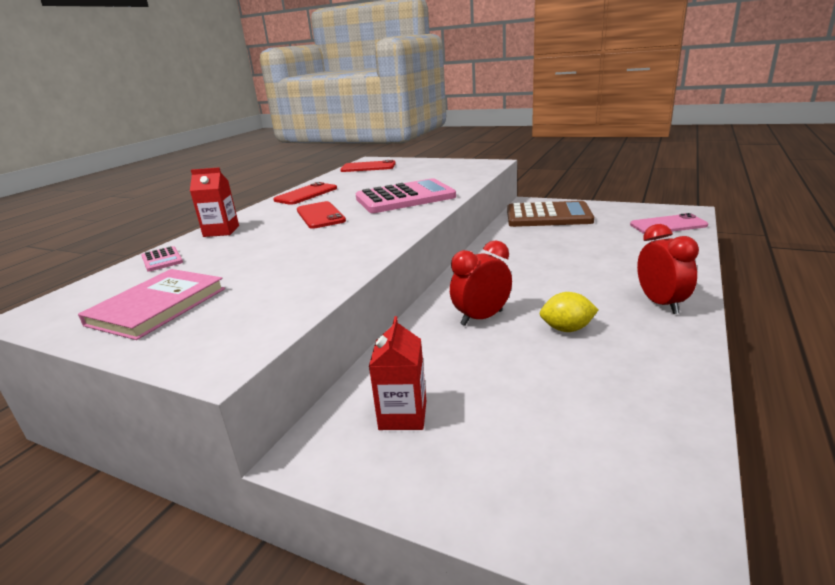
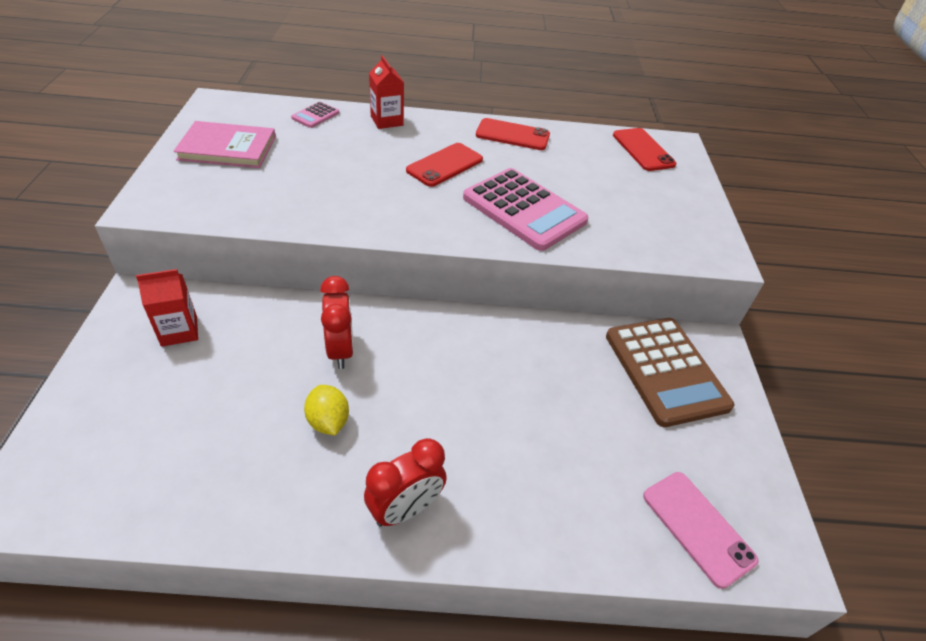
camera: 60 degrees right, 20 degrees up
(481, 318) = (340, 350): red clock -> red clock turned 45 degrees clockwise

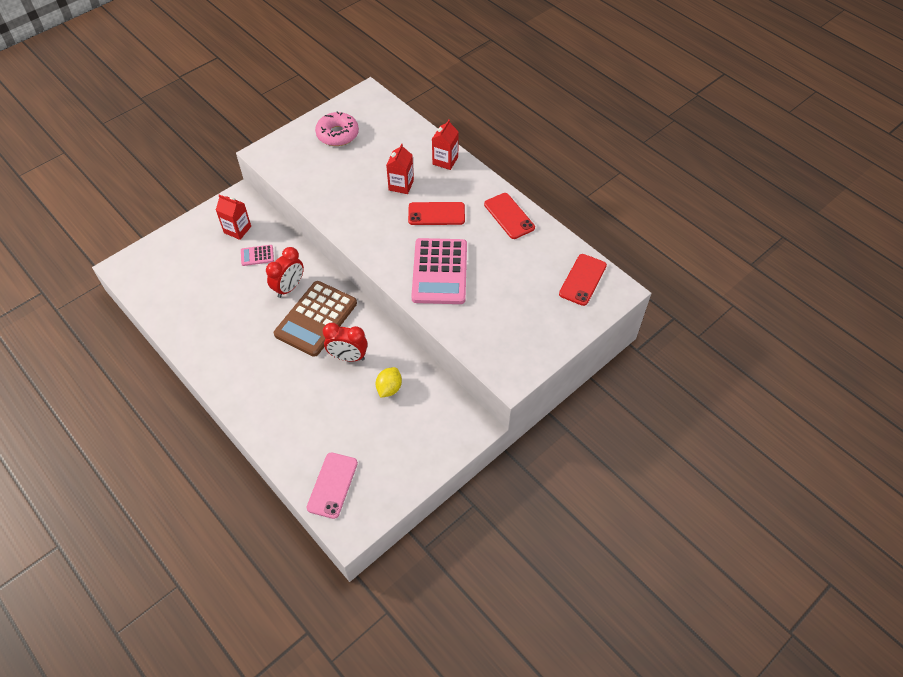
camera: 50 degrees right, 10 degrees up
(227, 148) = (337, 134): pink book -> pink donut
(315, 115) = (409, 134): pink calculator -> pink calculator (257, 255)
(328, 421) = (247, 317): yellow lemon -> yellow lemon (389, 388)
(371, 159) = (401, 185): none -> red carton
(405, 509) = (234, 376): red clock -> red clock (348, 357)
(665, 371) = (424, 417): brown calculator -> brown calculator (316, 319)

